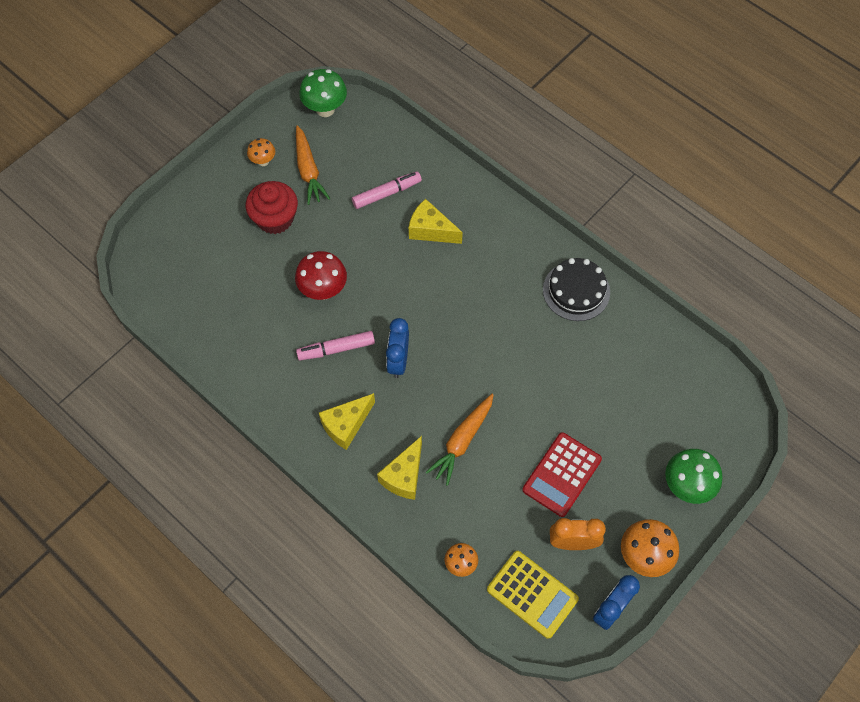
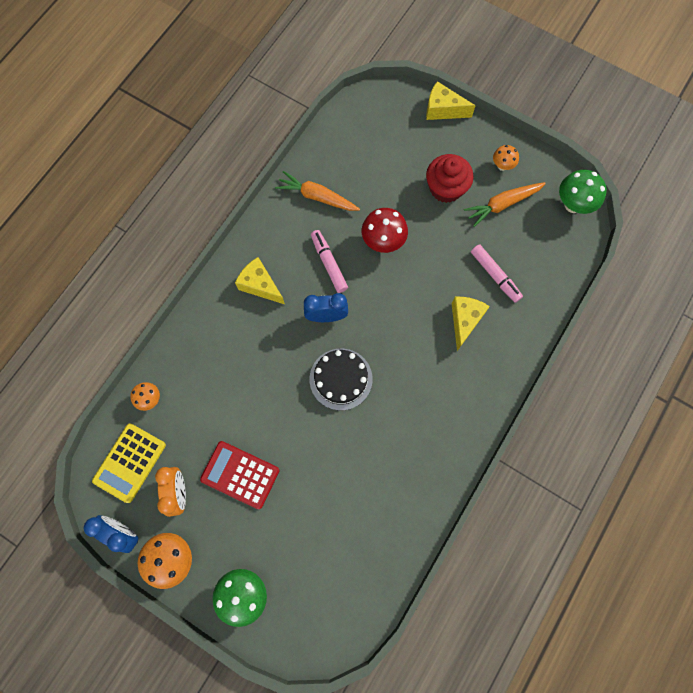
camera: 80 degrees right, 10 degrees up
(404, 476) = (221, 340): yellow cheese -> yellow cheese (443, 109)
(462, 441) = (259, 383): orange carrot -> orange carrot (317, 197)
(576, 291) = (429, 465): black cake -> black cake (341, 379)

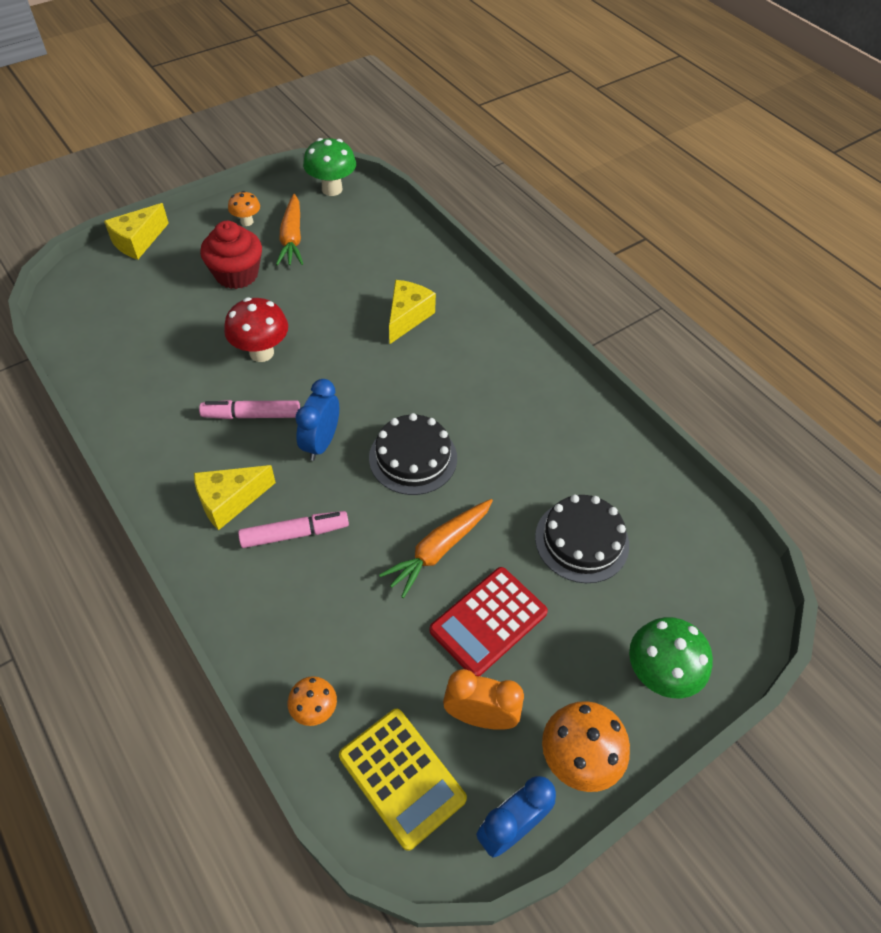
camera: 70 degrees left, 20 degrees down
(317, 197) = (151, 395): orange carrot -> orange carrot (438, 550)
(322, 514) = (581, 541): none -> black cake
(464, 321) = (407, 317): yellow cheese -> yellow cheese turned 75 degrees clockwise
(495, 275) = (370, 274): pink marker -> pink marker (295, 534)

